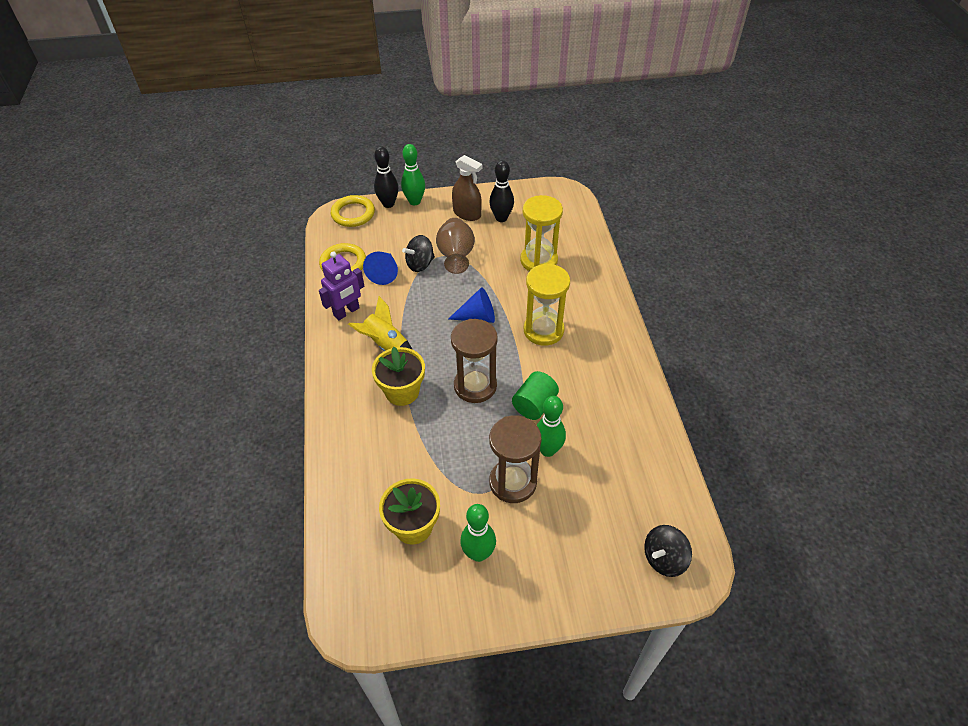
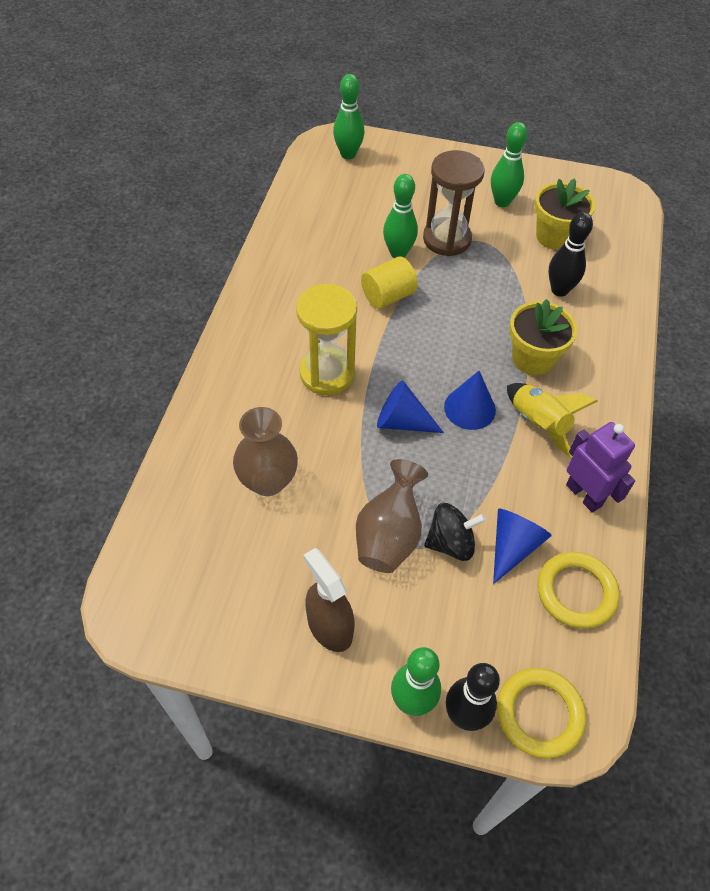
camera: 160 degrees left, 5 degrees up
(346, 312) = (584, 495): purple robot -> purple robot turned 75 degrees clockwise
(436, 340) = (469, 408): none -> blue cone
(475, 386) = (444, 337): brown hourglass -> none
(501, 218) = (276, 592): black bowling pin -> black bowling pin (559, 290)
(534, 405) = (388, 296): green cylinder -> yellow cylinder
(538, 260) = (268, 481): yellow hourglass -> brown vase
(664, 558) = (348, 154): black spinning top -> green bowling pin

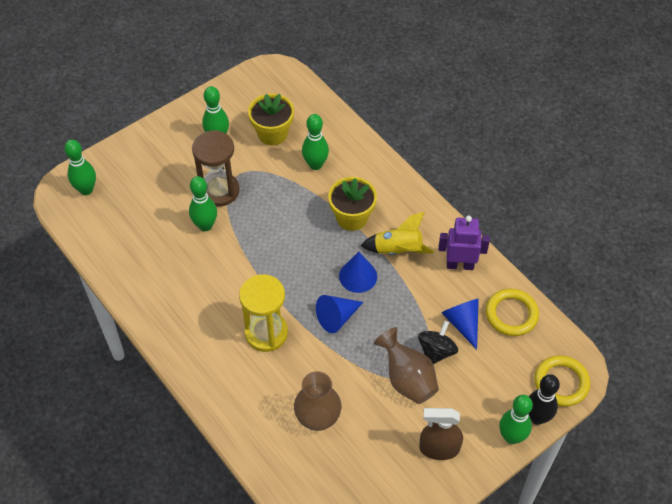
camera: 50 degrees left, 0 degrees up
(388, 296) = (235, 257): yellow cylinder -> none
(559, 290) = (315, 165): black bowling pin -> green bowling pin

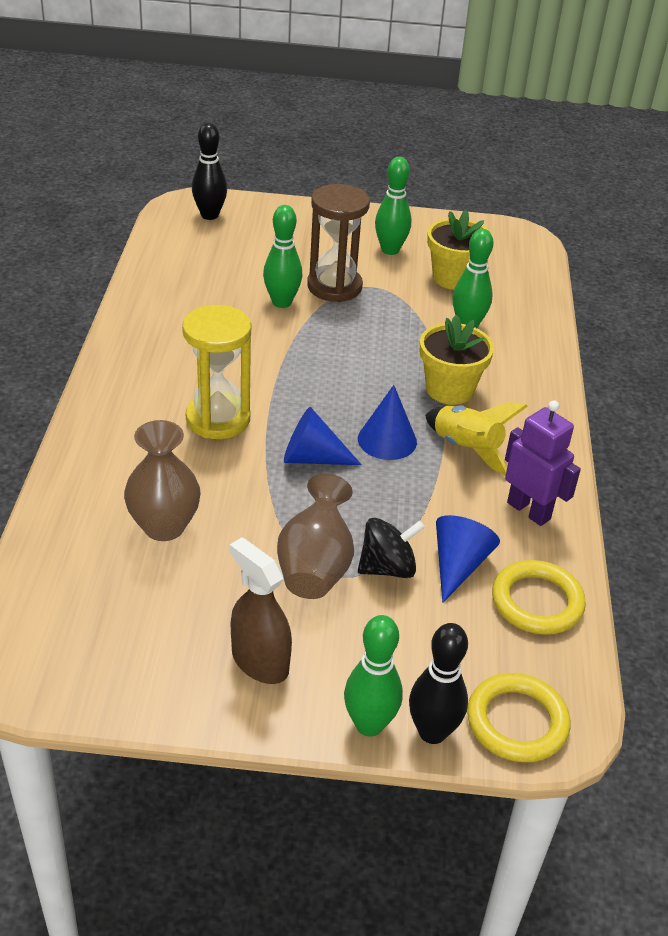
camera: 40 degrees right, 15 degrees down
(86, 189) = (209, 215): green bowling pin -> black bowling pin

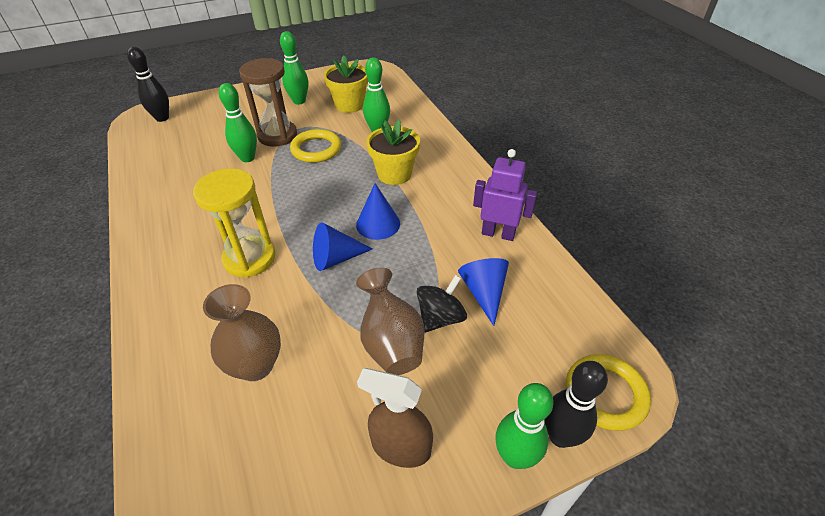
camera: 25 degrees left, 5 degrees up
(466, 449) = (432, 209): yellow rocket -> none
(537, 602) = (549, 295): yellow ring -> yellow ring (316, 149)

